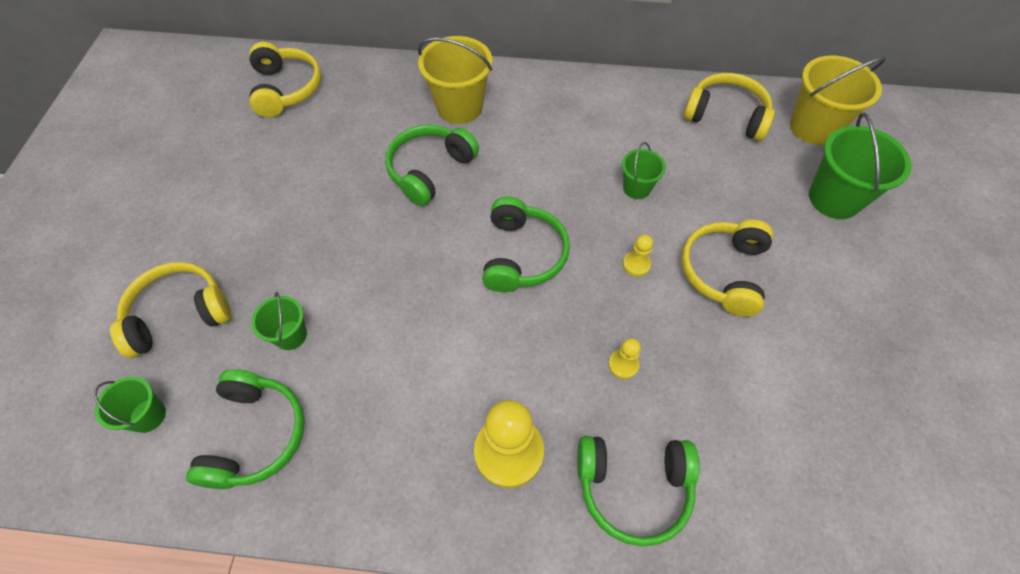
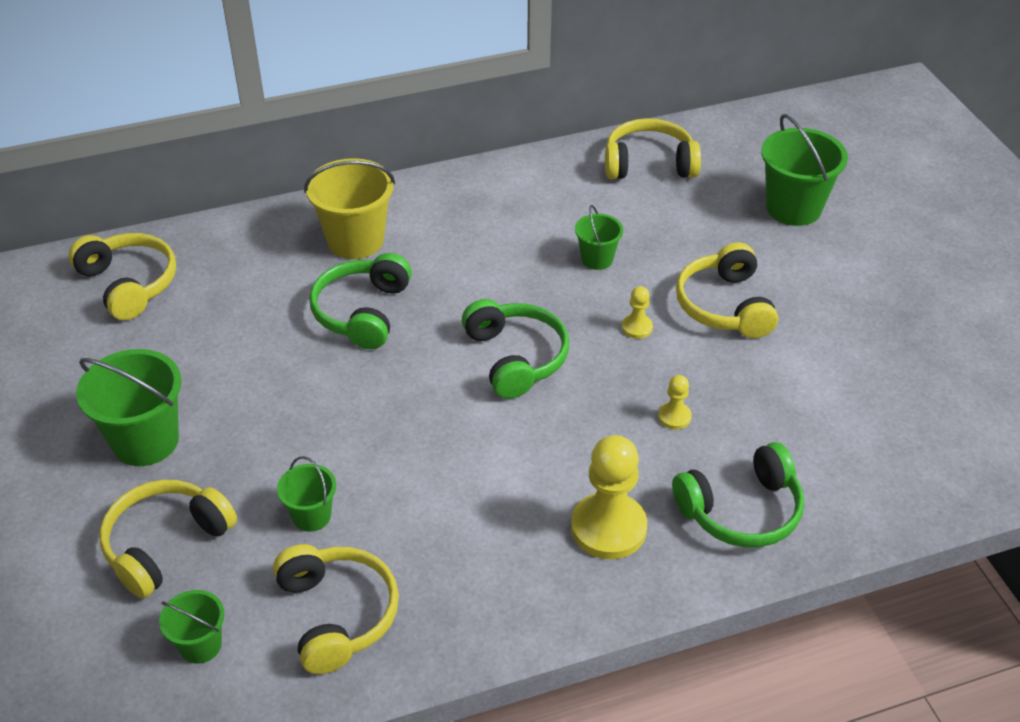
camera: 25 degrees left, 15 degrees down
(219, 221) = (145, 441): none -> green bucket
(256, 435) = (337, 614): green headphones -> yellow headphones
(813, 127) = (740, 149): yellow bucket -> none

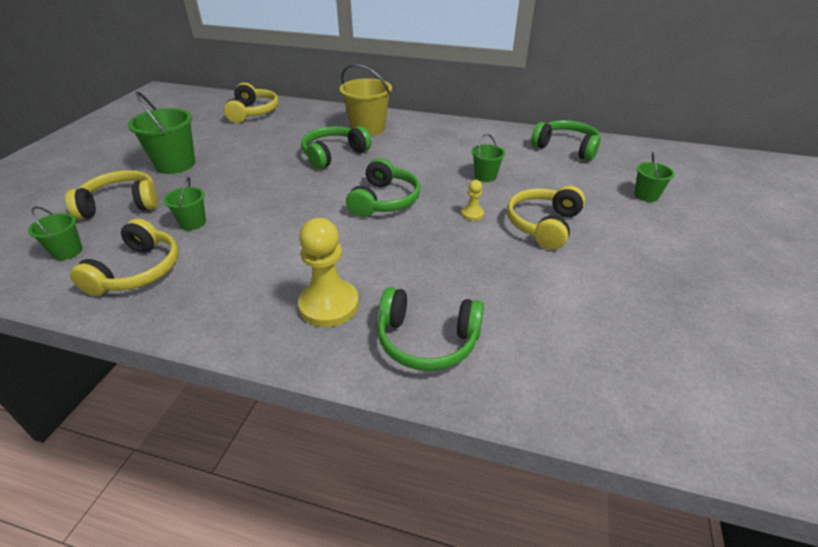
camera: 35 degrees right, 5 degrees down
(649, 164) = (566, 148): yellow headphones -> green headphones
(674, 417) = (443, 266): yellow pawn -> none
(793, 208) = (646, 195): green bucket -> green bucket, size x0.55

